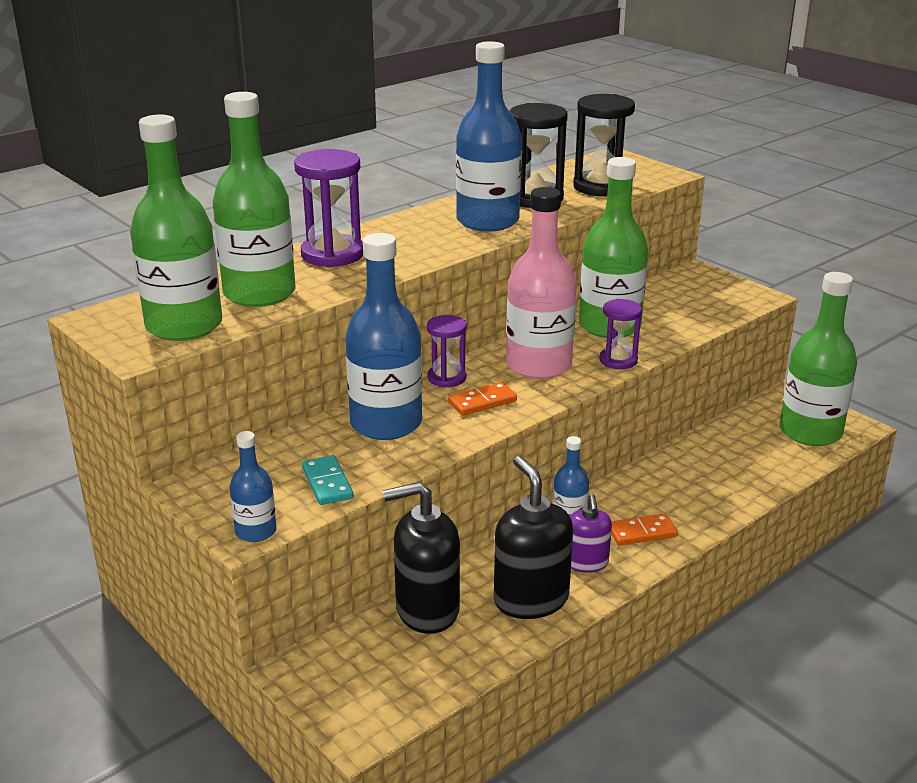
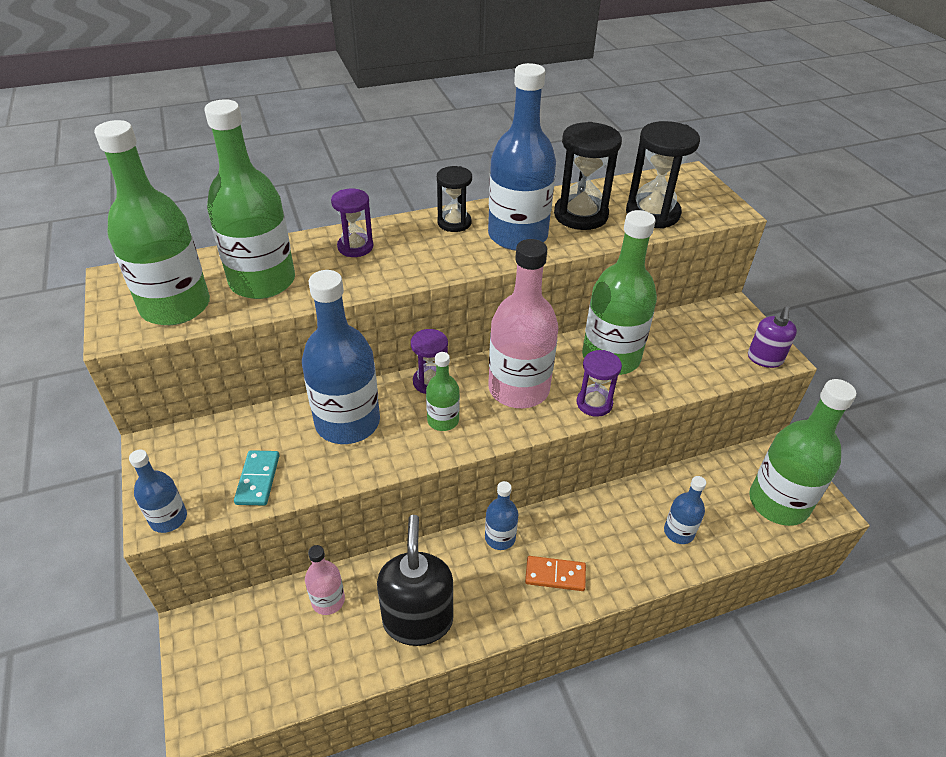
camera: 20 degrees right, 15 degrees up
(332, 254) = (355, 247): purple hourglass -> purple hourglass, size x0.62
(417, 222) = (454, 223): none -> black hourglass
(426, 610) = (328, 600): black soap dispenser -> pink bottle
(482, 402) = (443, 420): orange domino -> green bottle
(586, 563) = (487, 594): purple soap dispenser -> purple soap dispenser (764, 359)
(735, 473) = (678, 532): none -> blue bottle

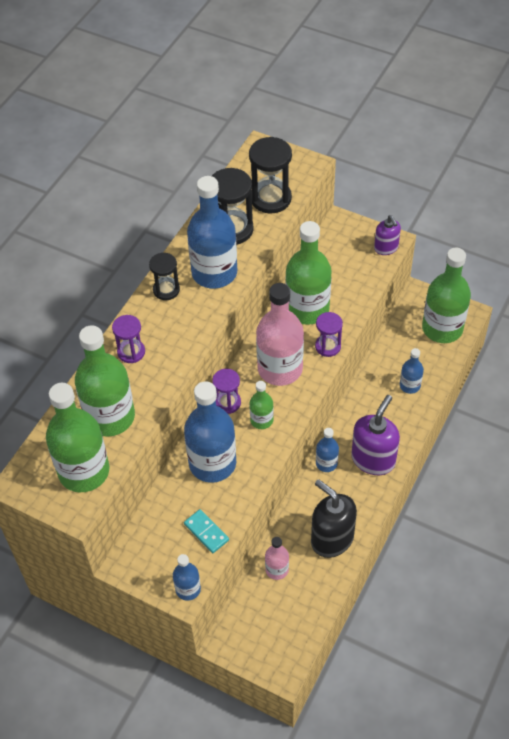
camera: 40 degrees left, 10 degrees up
(555, 575) = (373, 459): orange domino -> purple soap dispenser

